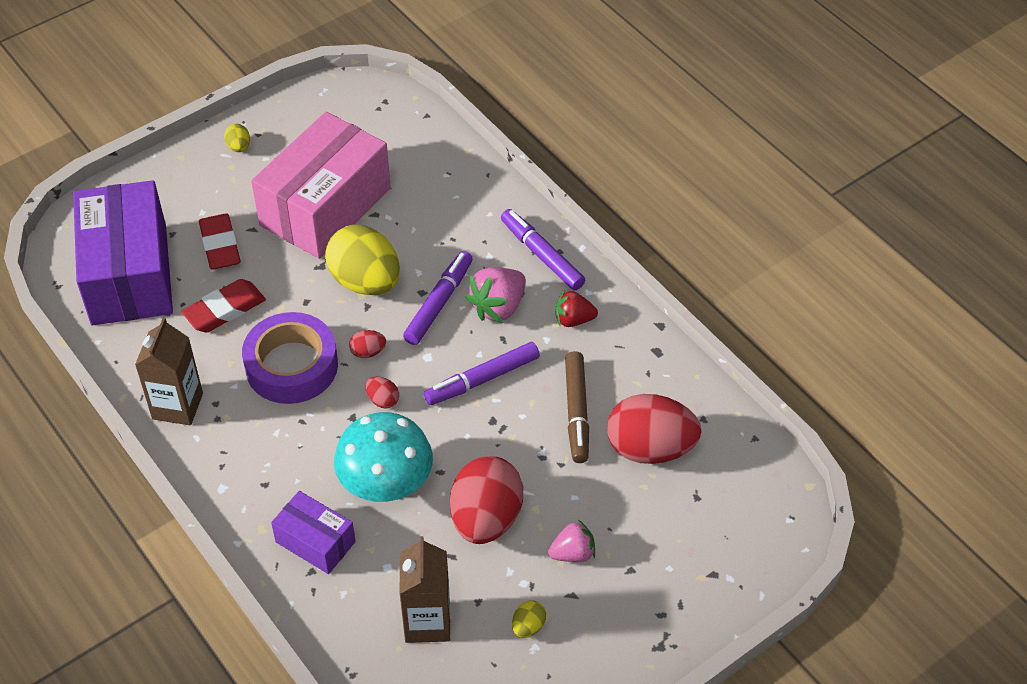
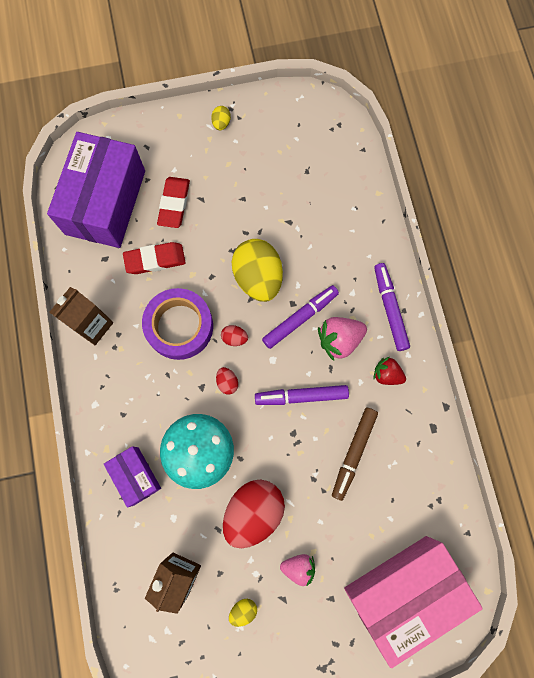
camera: 25 degrees right, 25 degrees up
(325, 207) = (258, 201): pink box -> pink box (403, 591)
(650, 448) = (390, 507): red egg -> none

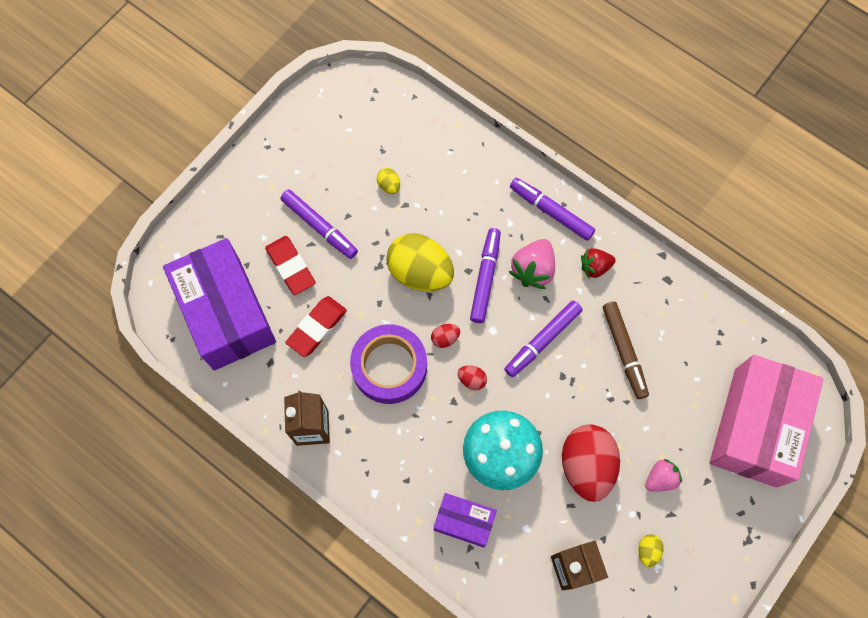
camera: 40 degrees left, 5 degrees down
(217, 191) = (319, 227): none -> purple marker
(221, 123) = (270, 165): yellow egg -> yellow egg (389, 185)

